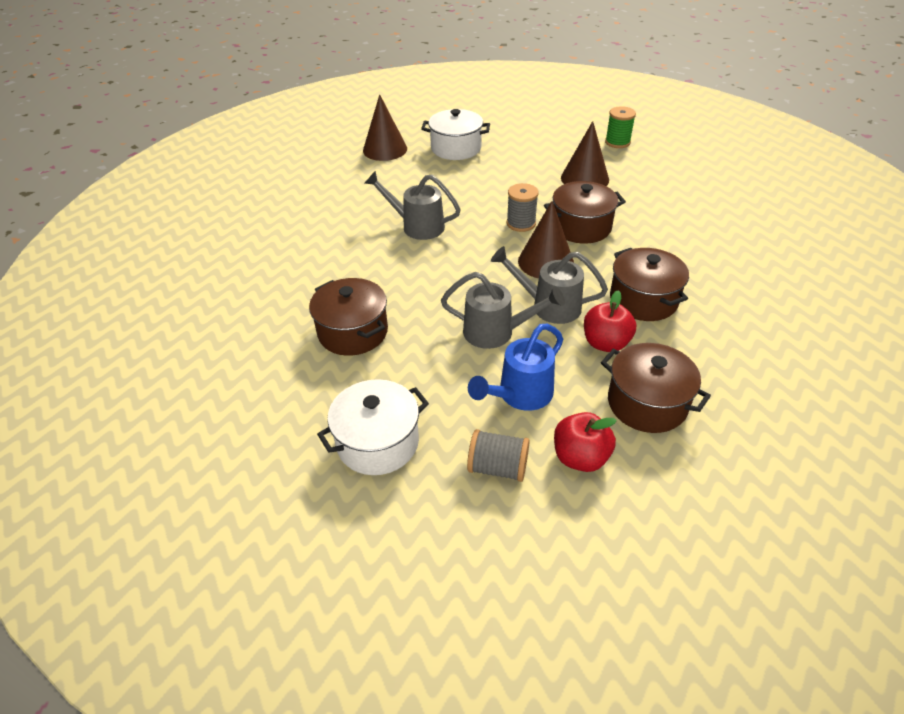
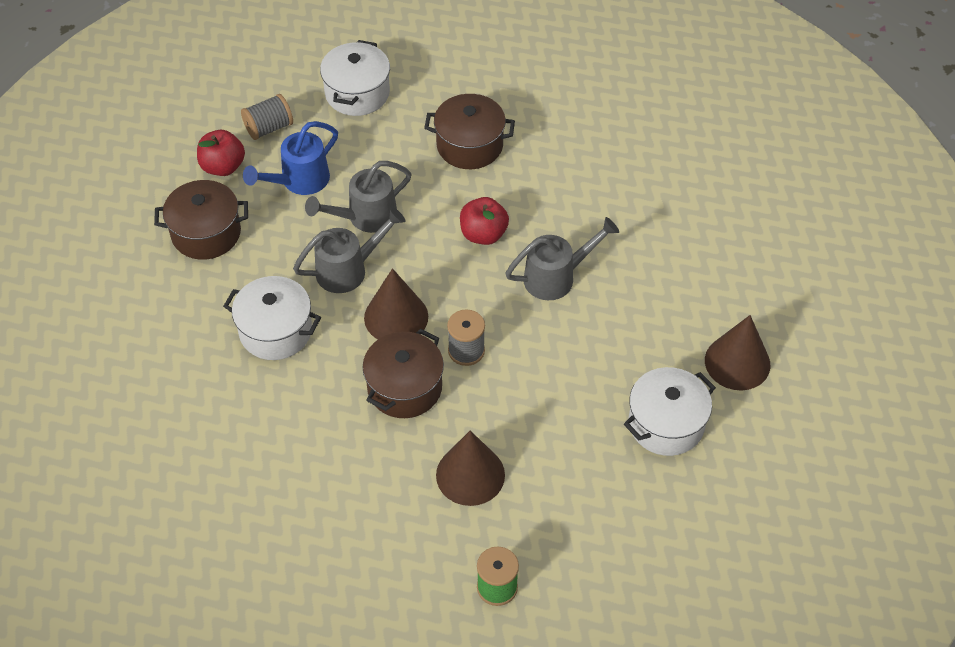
camera: 135 degrees right, 10 degrees up
(520, 395) = (299, 181): blue watering can -> blue watering can turned 135 degrees counterclockwise
(605, 343) = (273, 264): red apple -> red apple (483, 234)
(643, 300) = (275, 331): brown pot -> white pot

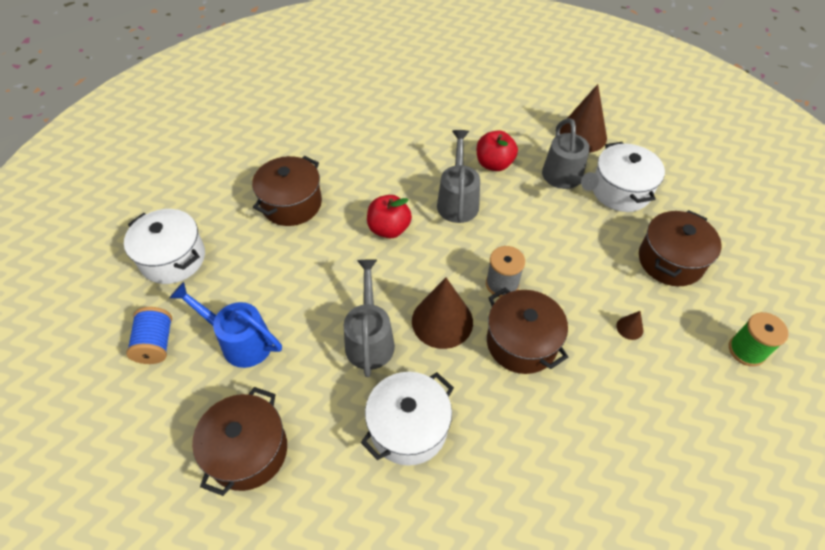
camera: 65 degrees left, 0 degrees up
(223, 166) = (173, 403): red apple -> red apple (494, 164)
(269, 128) = (156, 344): grey spool -> blue spool
(299, 181) = (240, 341): blue watering can -> blue watering can turned 135 degrees clockwise
(365, 217) = (318, 304): grey watering can -> grey watering can (564, 179)
(470, 475) = (629, 328): brown cone -> brown cone, size x0.43
(584, 495) = (670, 260): none -> brown pot

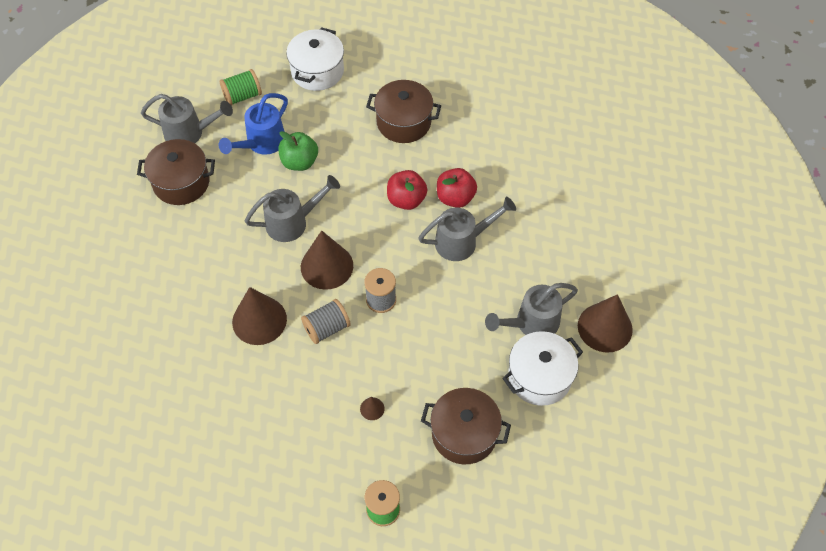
camera: 70 degrees right, 5 degrees up
(156, 344) = (242, 96): blue spool -> green spool
(174, 421) = (189, 133): none -> grey watering can
(240, 341) = (262, 143): blue watering can -> blue watering can turned 150 degrees counterclockwise
(289, 309) = (299, 162): none -> green apple
(408, 428) = (227, 271): white pot -> none
(490, 409) = (259, 320): none -> brown cone
(494, 164) = (524, 258): red apple -> red apple (455, 198)
(521, 343) = (326, 328): brown pot -> grey spool

